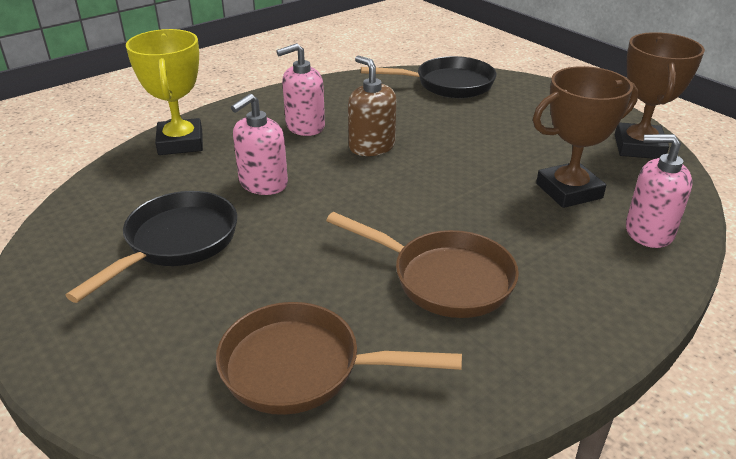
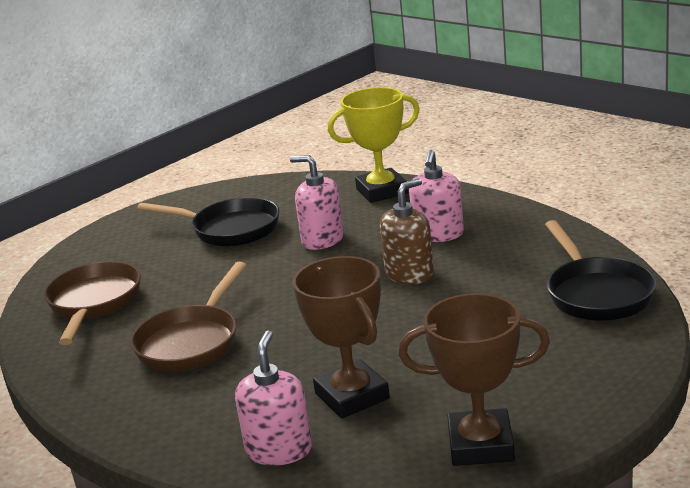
camera: 85 degrees right, 10 degrees down
(305, 126) = (438, 234): pink soap dispenser -> pink soap dispenser turned 135 degrees counterclockwise

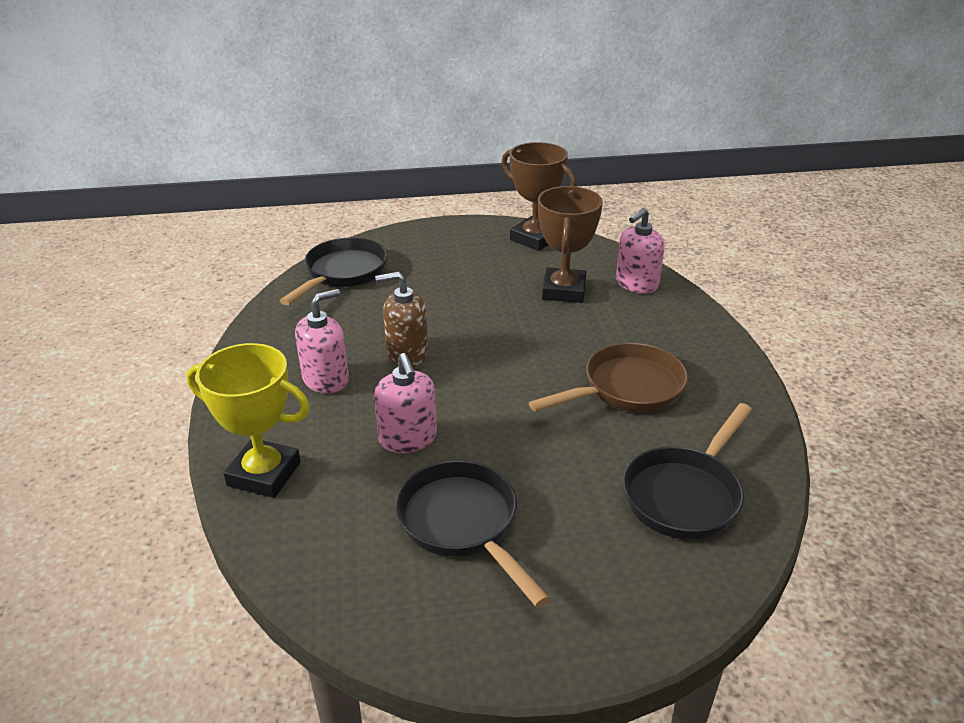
camera: 145 degrees left, 10 degrees up
(94, 303) = (685, 494): brown pan -> black pan

